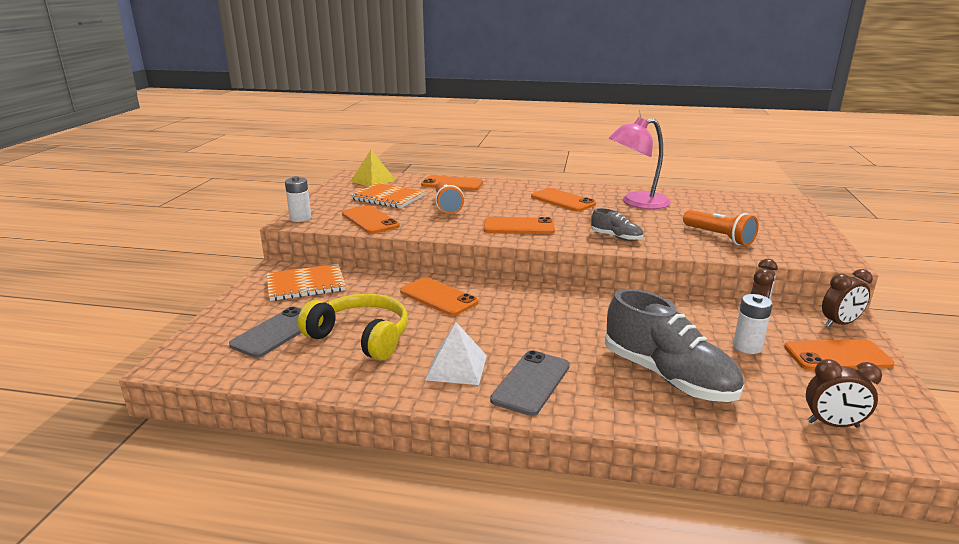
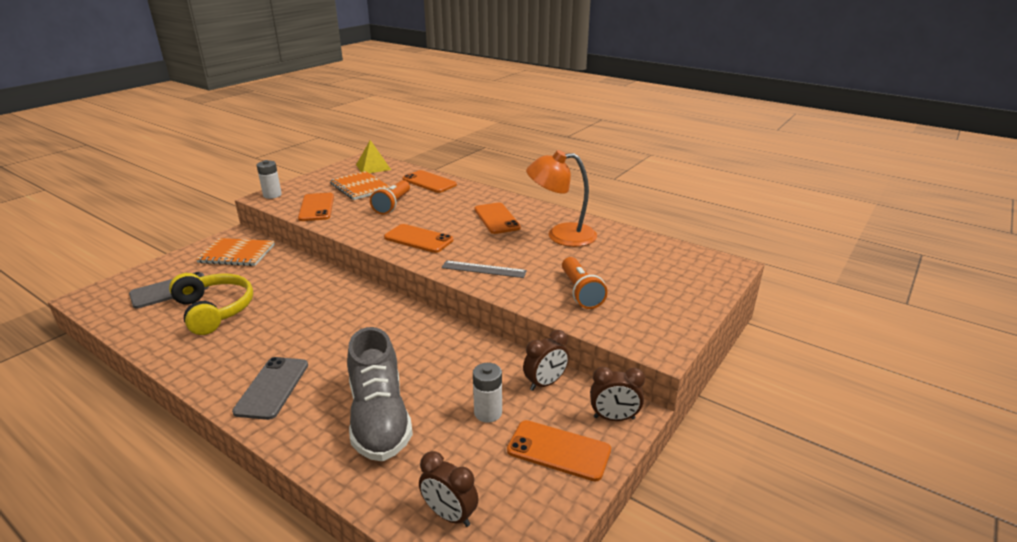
camera: 25 degrees right, 5 degrees up
(438, 297) = (309, 289): orange phone -> none
(456, 367) = (241, 357): white pyramid -> none
(531, 382) = (272, 388): grey phone -> grey phone turned 45 degrees counterclockwise
(616, 237) = (483, 269): grey shoe -> grey ruler
(637, 203) = (561, 235): pink lamp -> orange lamp

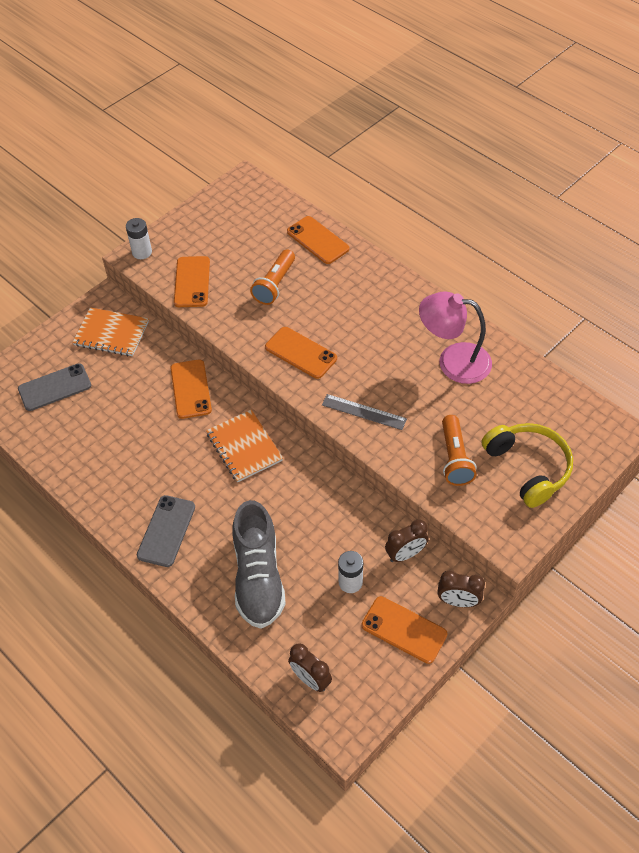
camera: 10 degrees right, 25 degrees up
(214, 310) = (102, 422): yellow headphones -> yellow headphones (528, 468)
(360, 187) = (238, 244): orange notebook -> orange notebook (244, 447)
(373, 167) = (253, 200): yellow pyramid -> none
(496, 218) = (387, 323): orange phone -> orange phone (190, 389)
(561, 235) = (453, 361): orange lamp -> pink lamp

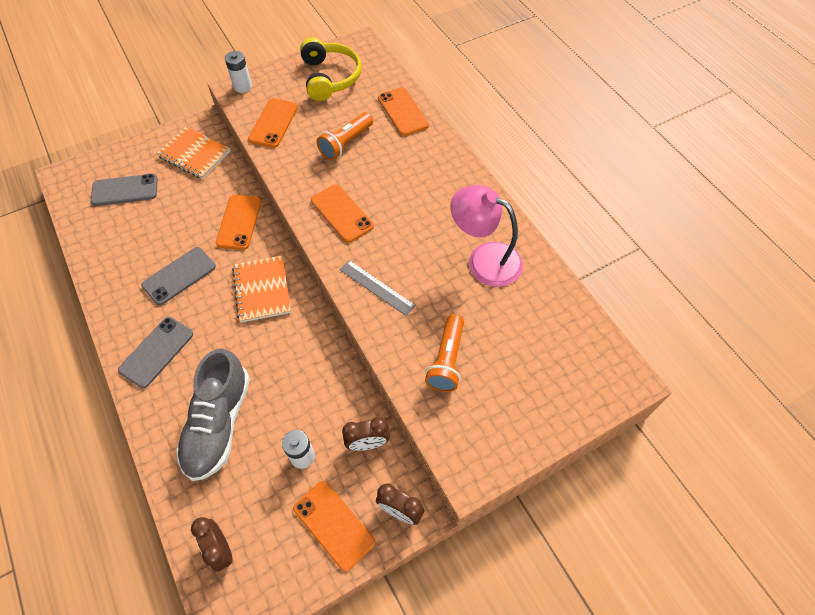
camera: 15 degrees right, 5 degrees up
(154, 455) = (179, 276): none -> grey phone
(528, 468) = (518, 392): yellow headphones -> yellow headphones (330, 77)

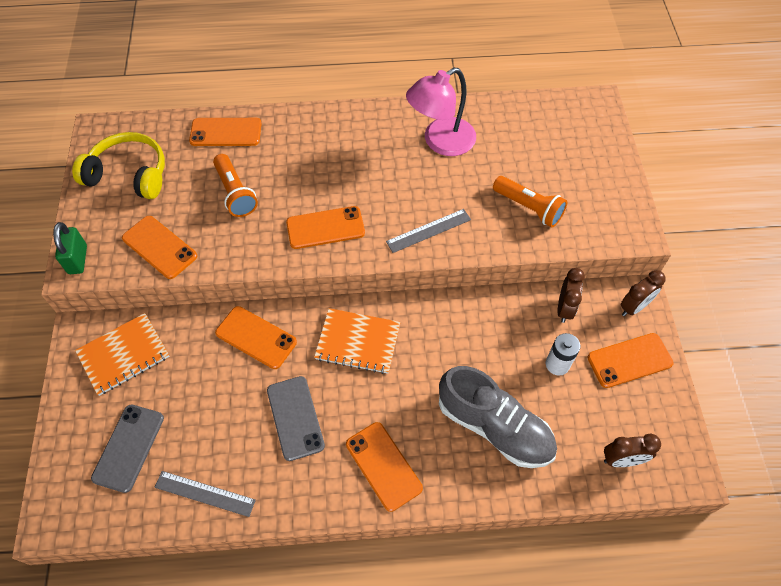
camera: 65 degrees left, 0 degrees up
(102, 247) = (204, 494): none -> grey ruler
(157, 352) = (383, 466): grey phone -> orange phone
(242, 86) = (78, 259): white battery -> green padlock

